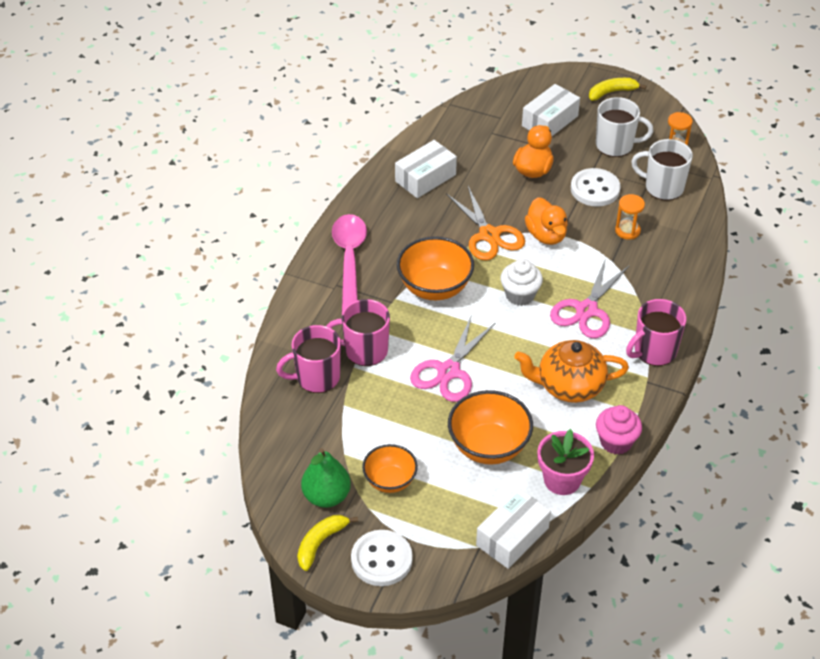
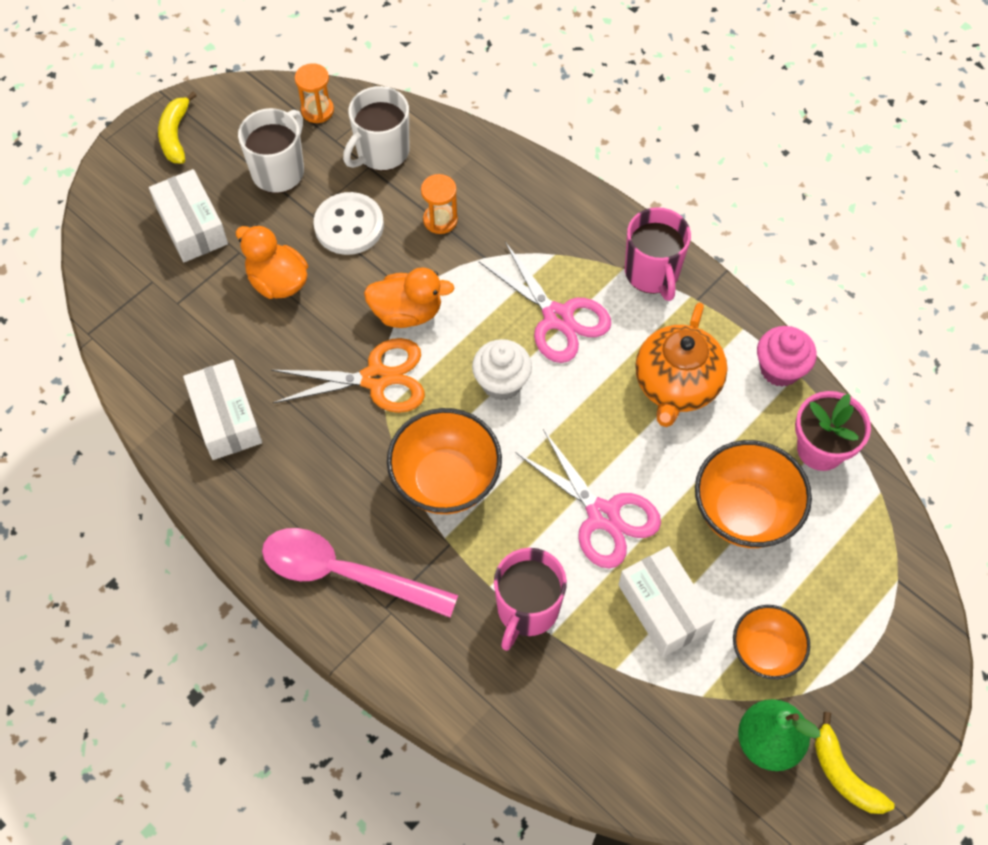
camera: 70 degrees left, 15 degrees up
(316, 377) = (553, 690): pink mug -> none
(381, 559) = (889, 704): white button -> none
(512, 536) = (891, 536): white box -> white box (663, 608)

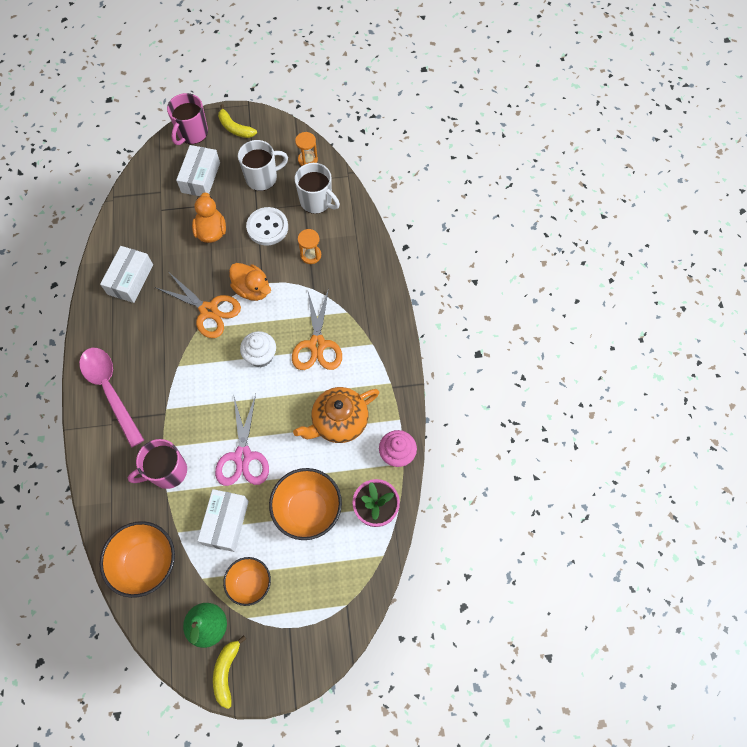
camera: 40 degrees right, 5 degrees up
(175, 134) = (235, 128): yellow banana -> yellow banana turned 90 degrees counterclockwise
(381, 152) = (316, 201): white mug -> white mug turned 135 degrees counterclockwise
(446, 480) = (192, 382): orange bowl -> orange bowl (146, 563)
(558, 318) = (317, 345): pink scissors -> orange scissors
(652, 273) = (383, 357): pink mug -> pink mug (192, 133)

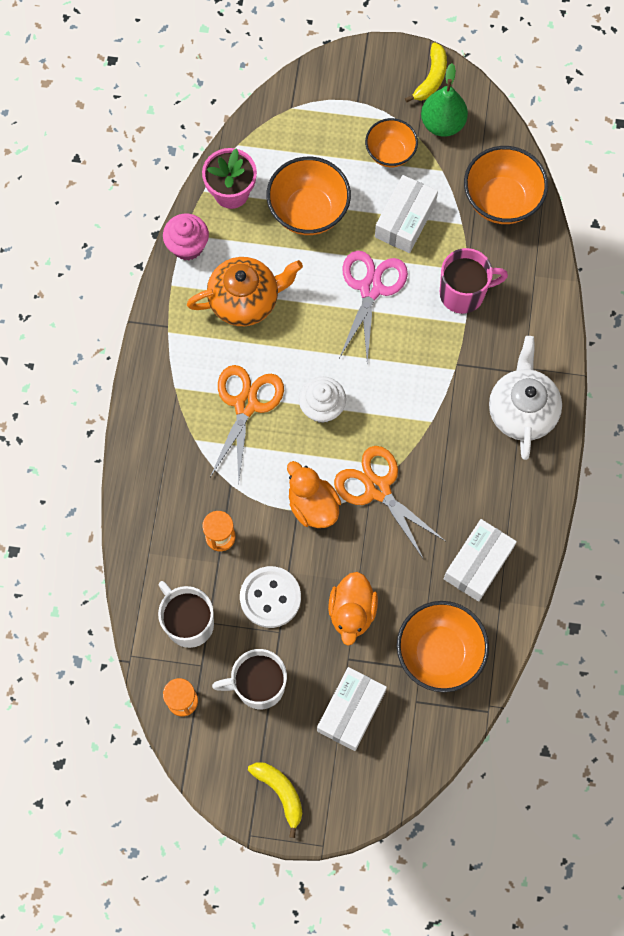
camera: 165 degrees left, 5 degrees up
(110, 390) = (522, 410): pink spoon -> white teapot
(149, 221) = (439, 653): none -> orange bowl
(192, 133) = (350, 800): pink mug -> none

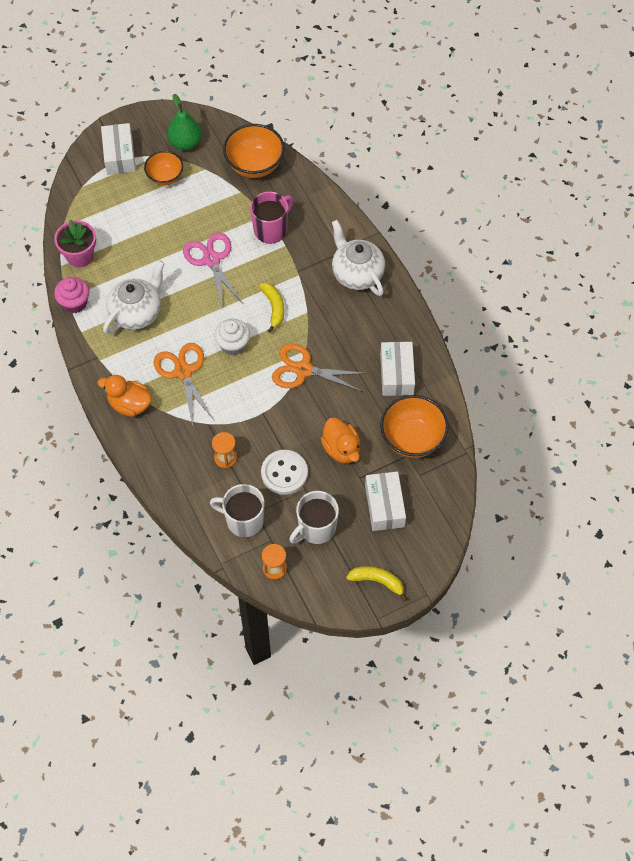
camera: 35 degrees left, 10 degrees down
(245, 300) = (137, 312): orange teapot -> white teapot
(308, 211) = (138, 239): orange bowl -> none
(312, 505) = (270, 404): orange duck -> orange duck (129, 404)
(405, 220) = (204, 209): white box -> white box (119, 155)
(431, 78) = (159, 122): yellow banana -> yellow banana (274, 308)

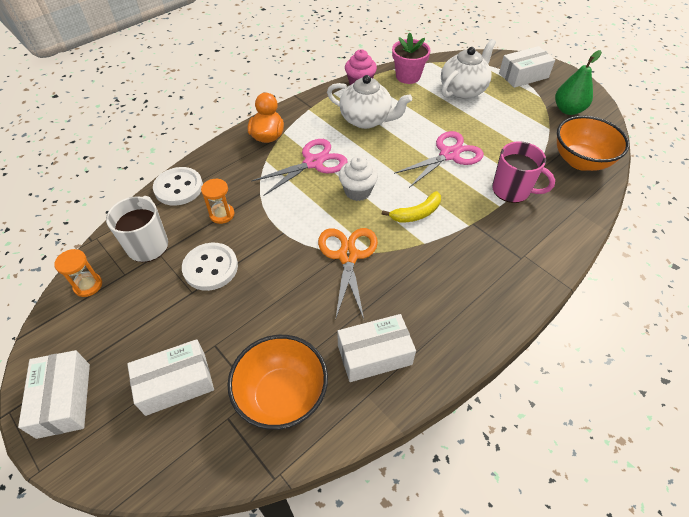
camera: 75 degrees right, 10 degrees down
(165, 177) = (521, 106): orange bowl -> none
(178, 491) = (178, 188): none -> white button
(183, 371) = (314, 162): orange scissors -> pink scissors
(316, 528) = (140, 314): white mug -> none
(341, 449) = (251, 316): orange duck -> none
(357, 273) = (500, 279): white teapot -> white teapot (463, 90)
(377, 581) = (64, 400): yellow banana -> white box

